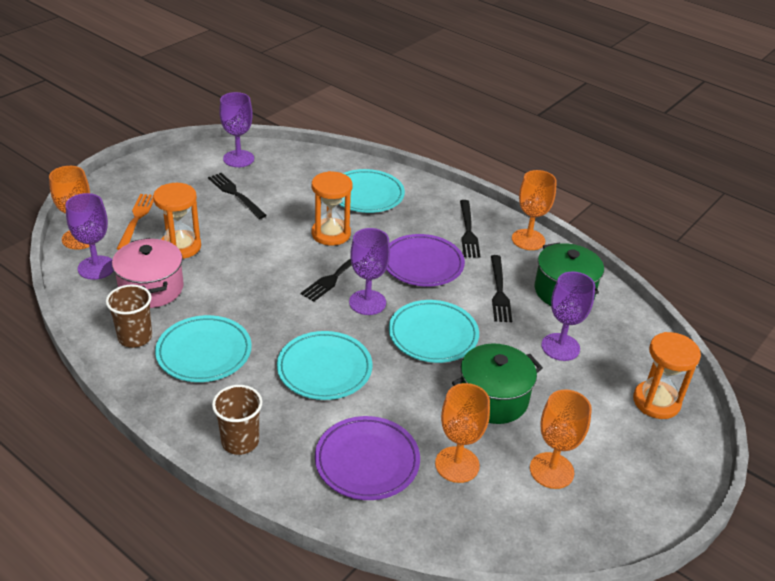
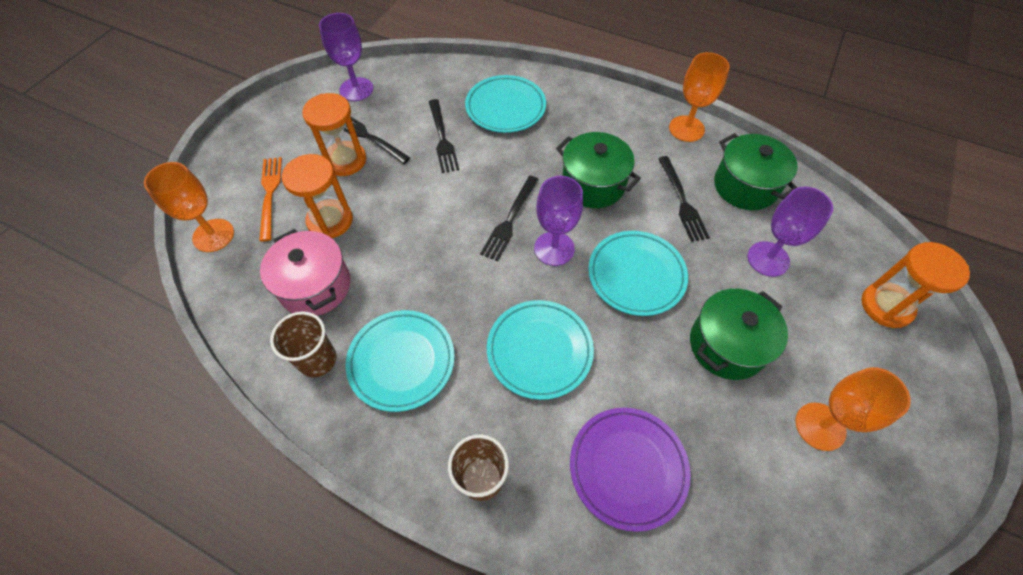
camera: 10 degrees left, 20 degrees up
(96, 268) = (244, 272): purple goblet -> none
(331, 234) = (485, 166): orange hourglass -> orange hourglass (345, 160)
(422, 264) = (593, 184): purple plate -> green pot
(457, 464) = (722, 445): orange goblet -> none
(468, 231) = (624, 131): black fork -> black fork (442, 138)

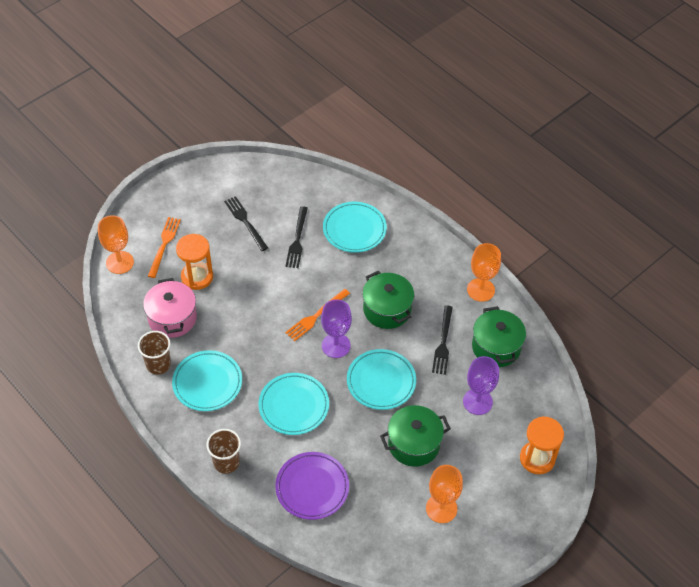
camera: 20 degrees right, 5 degrees down
(345, 160) = (223, 235): orange hourglass -> none
(356, 89) = (252, 180): purple goblet -> none
(510, 220) = (316, 316): black fork -> orange fork

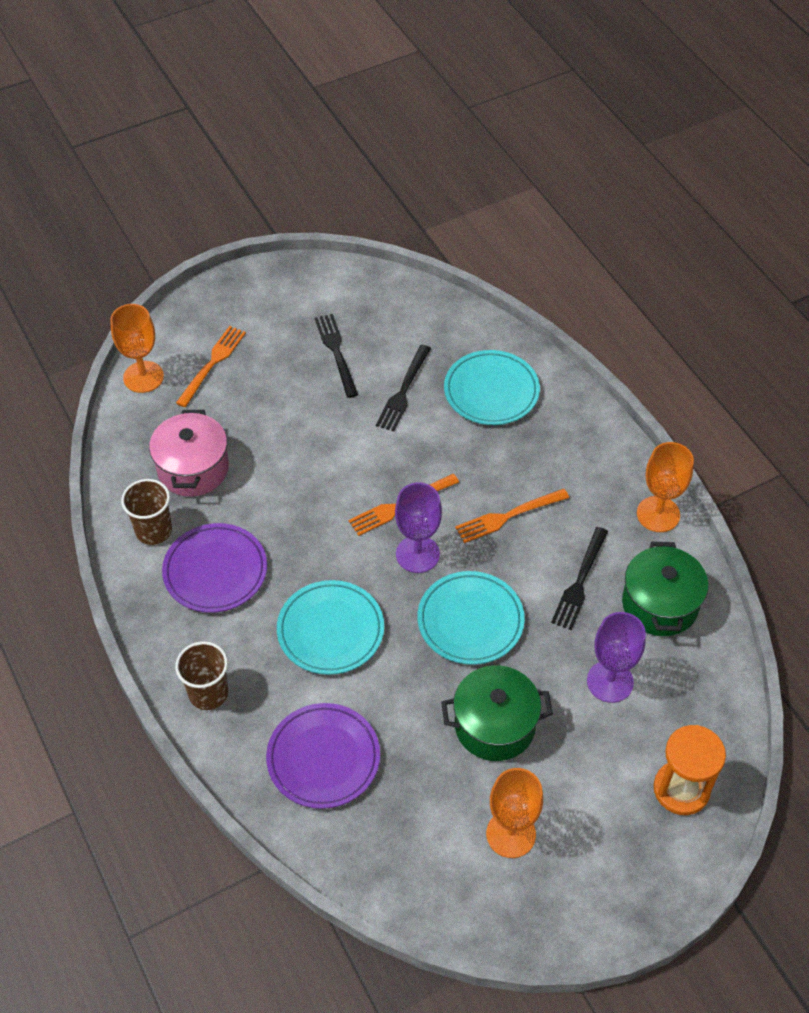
camera: 15 degrees right, 0 degrees up
(197, 277) = (245, 417): orange hourglass -> none
(207, 383) = (215, 571): turquoise plate -> purple plate
(387, 309) = (508, 516): green pot -> orange fork

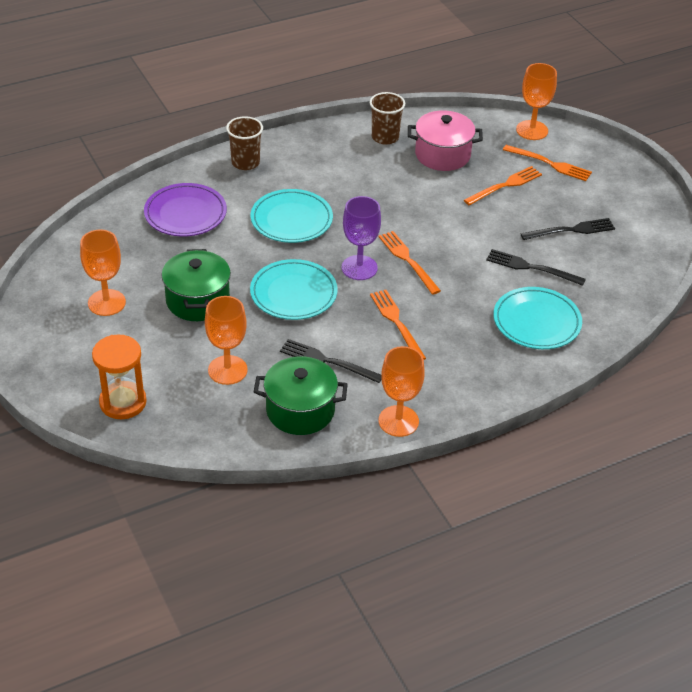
camera: 90 degrees right, 10 degrees down
(215, 571) = (348, 165): purple plate -> none
(255, 408) = (505, 185): none -> orange fork
(610, 681) = (227, 370): purple goblet -> orange goblet

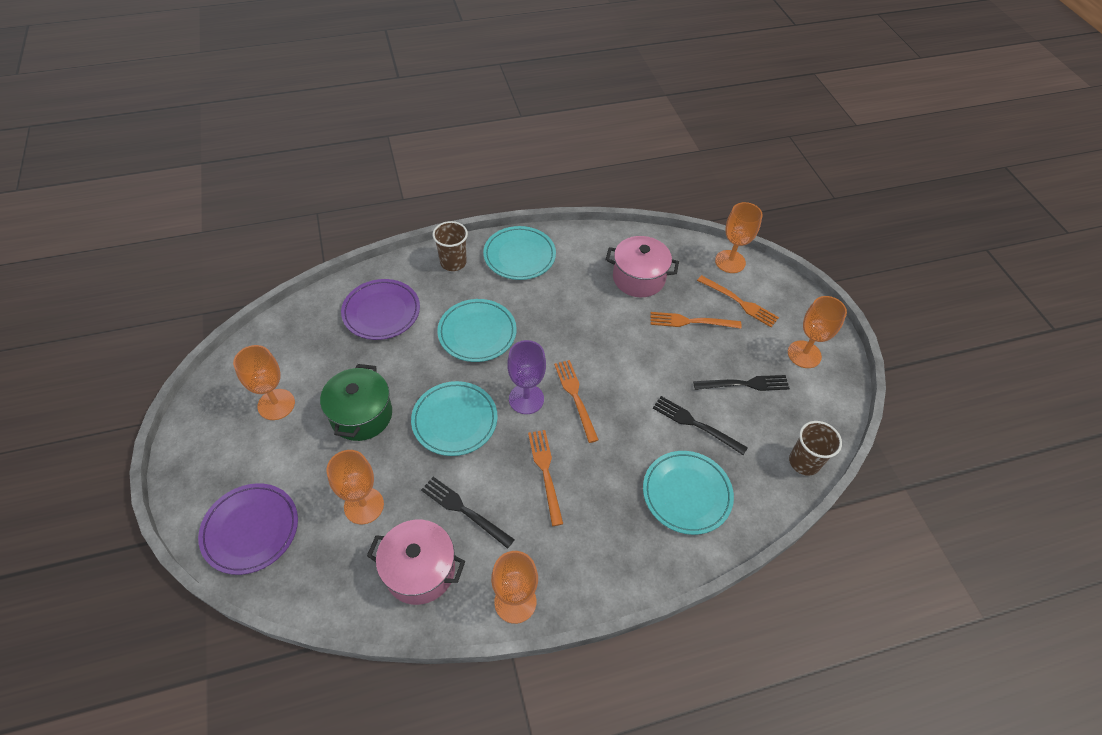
camera: 10 degrees right, 10 degrees up
(123, 402) = (251, 530): orange hourglass -> purple plate
(300, 410) = (420, 570): green pot -> pink pot
(313, 149) = (519, 256): none -> turquoise plate
(385, 137) = (589, 251): brown cup -> brown cup (804, 462)
(505, 185) = (691, 321): orange fork -> orange fork turned 150 degrees counterclockwise
(623, 199) = (804, 354): none -> orange goblet

